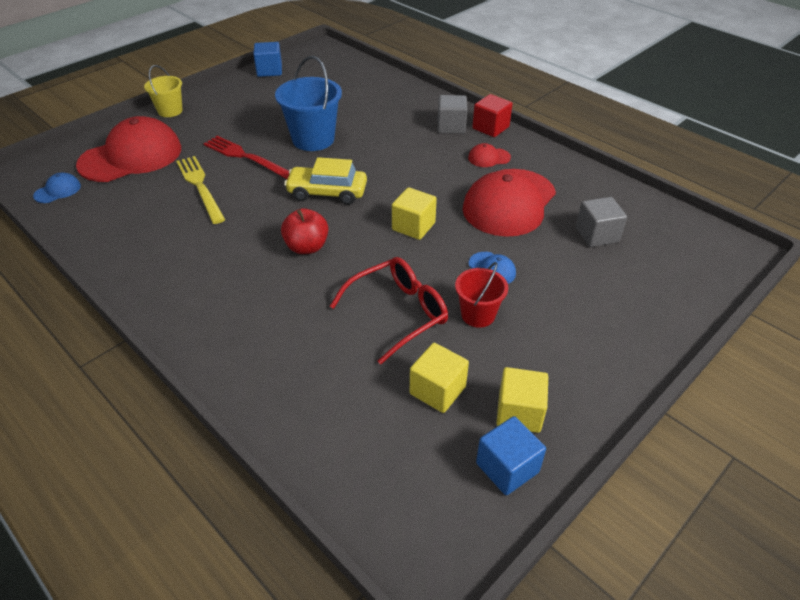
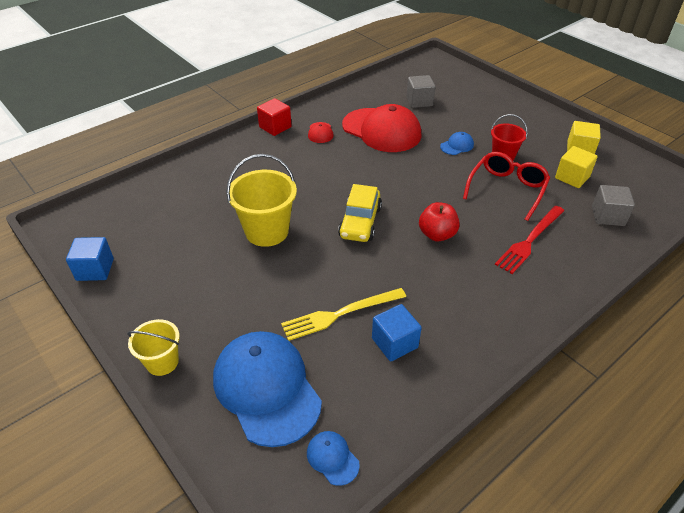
camera: 85 degrees left, 0 degrees up
(131, 156) = (266, 388): red cap -> blue cap
(246, 157) = (290, 280): red fork -> red fork (530, 240)
(313, 139) = (267, 231): blue bucket -> yellow bucket
(398, 313) = (507, 189): red glasses -> red glasses turned 60 degrees clockwise
(413, 226) = (409, 176): yellow cube -> none
(451, 126) = (267, 147): grey cube -> grey cube (608, 216)
(507, 467) = (619, 158): blue cube -> blue cube (394, 343)

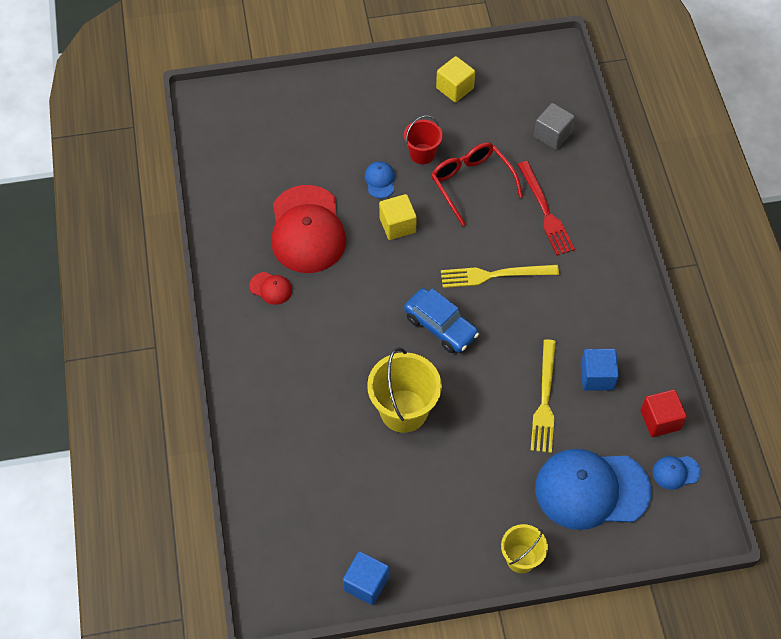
camera: 60 degrees left, 15 degrees up
(275, 127) = (228, 326): red cube -> red cube (660, 420)
(360, 222) = (440, 326): yellow car -> blue car
(381, 130) = (307, 230): red cap -> red cap turned 105 degrees clockwise
(419, 101) = (278, 165): grey cube -> none
(437, 234) = (495, 275): red apple -> yellow fork
(572, 177) = (488, 123): yellow cube -> yellow cube (397, 225)

